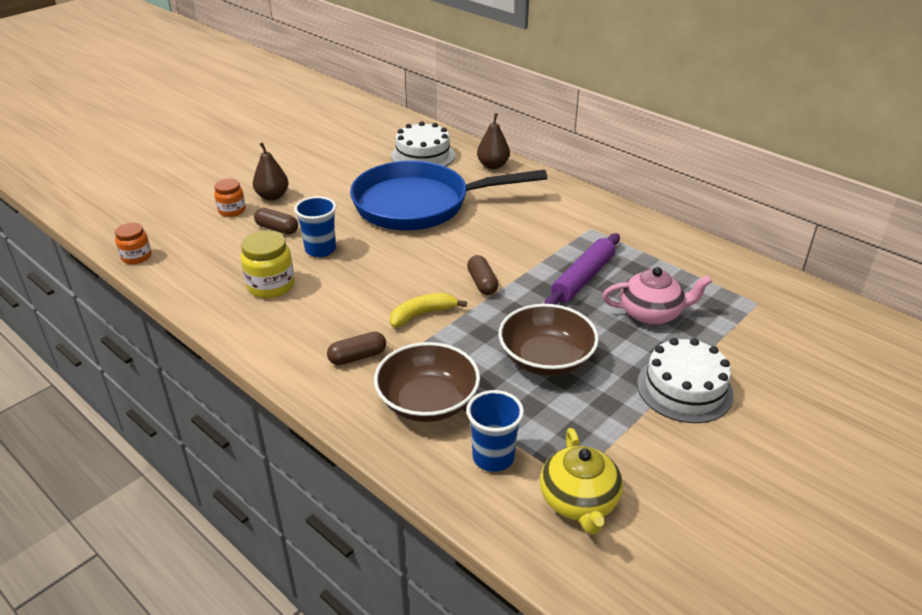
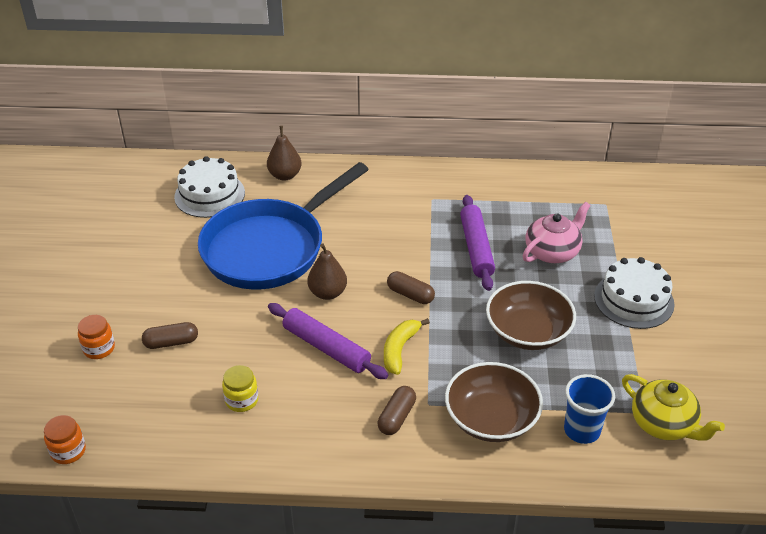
camera: 40 degrees left, 5 degrees up
(271, 285) = (241, 400): yellow jar -> yellow jar, size x0.65
(272, 196) = (120, 312): brown pear -> brown pear (327, 293)
(320, 249) = (240, 340): blue cup -> none
(371, 284) = (326, 348): none -> purple rolling pin

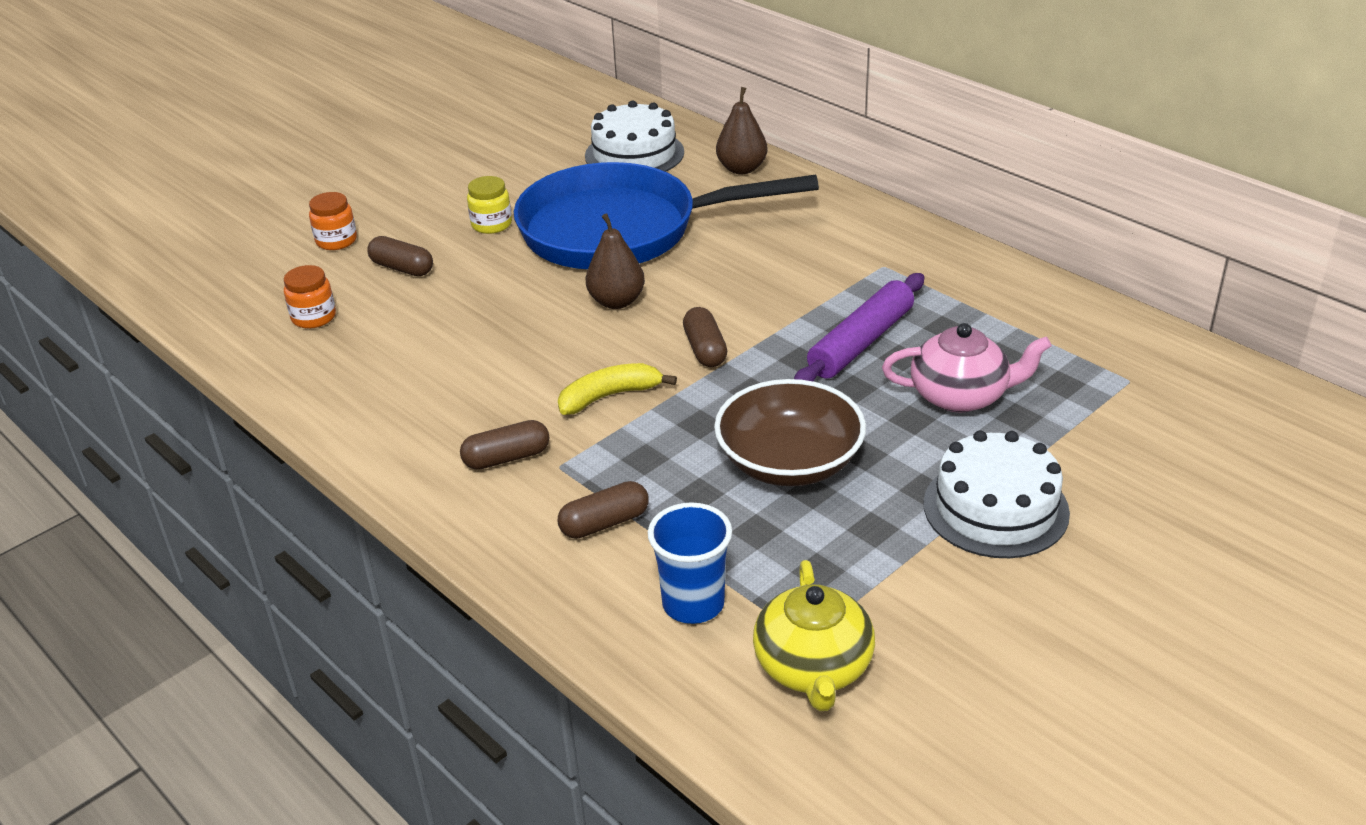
camera: 45 degrees right, 5 degrees down
(68, 451) = (191, 310): orange jar -> orange jar (314, 317)
(241, 400) = (386, 353): yellow jar -> yellow jar (491, 224)
(326, 348) = (536, 351): purple rolling pin -> none
(491, 419) = (604, 523): brown bowl -> brown capsule

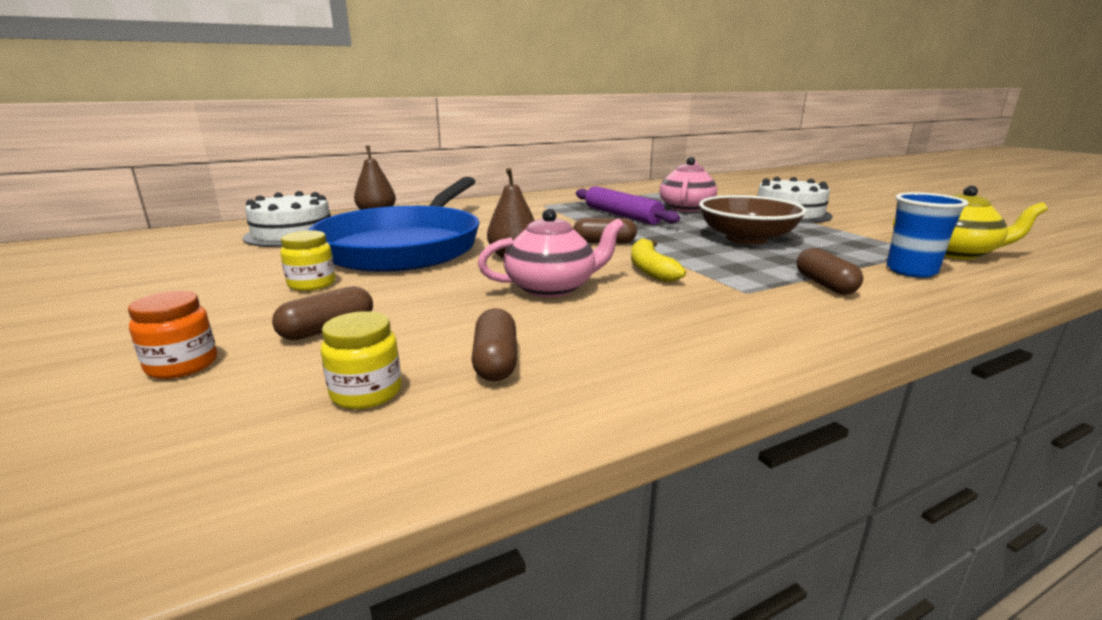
camera: 75 degrees left, 15 degrees down
(314, 317) = (366, 393): orange jar -> yellow jar
(506, 458) = (733, 308): brown capsule -> brown capsule (495, 361)
(527, 345) = (552, 288): none -> pink teapot

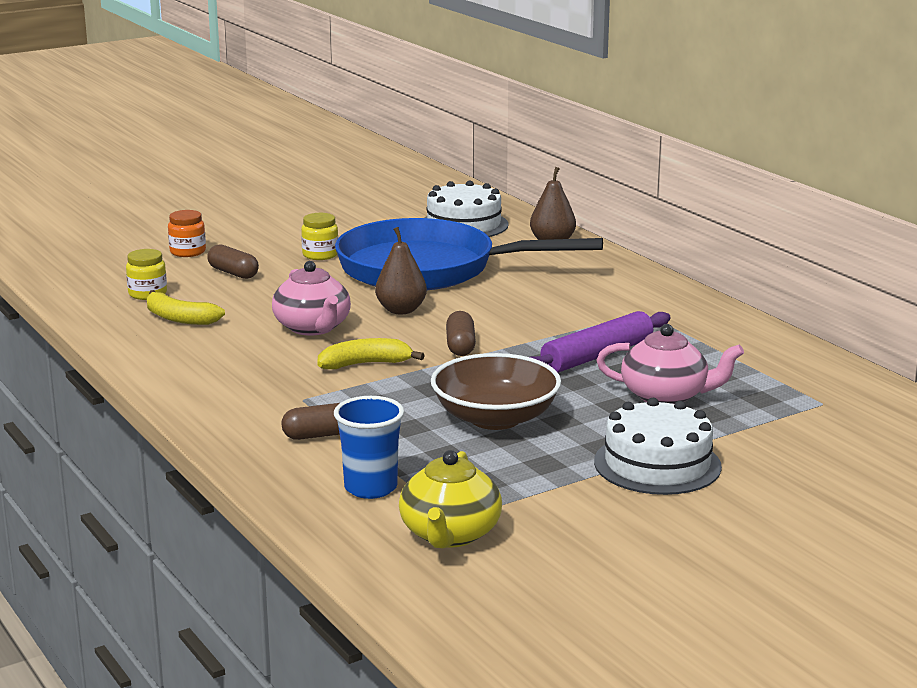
camera: 85 degrees right, 0 degrees up
(495, 361) = (179, 318): brown capsule -> yellow banana

